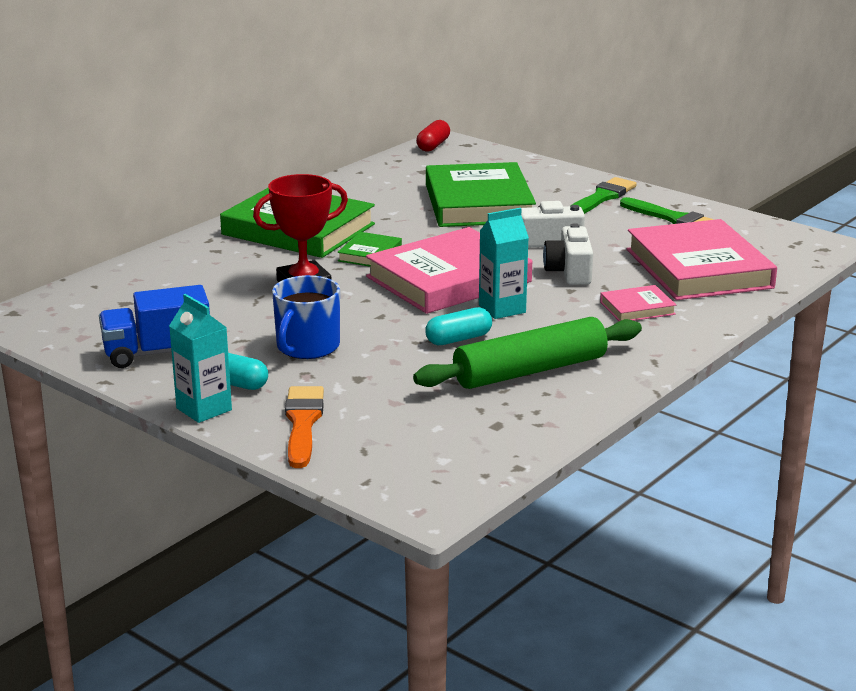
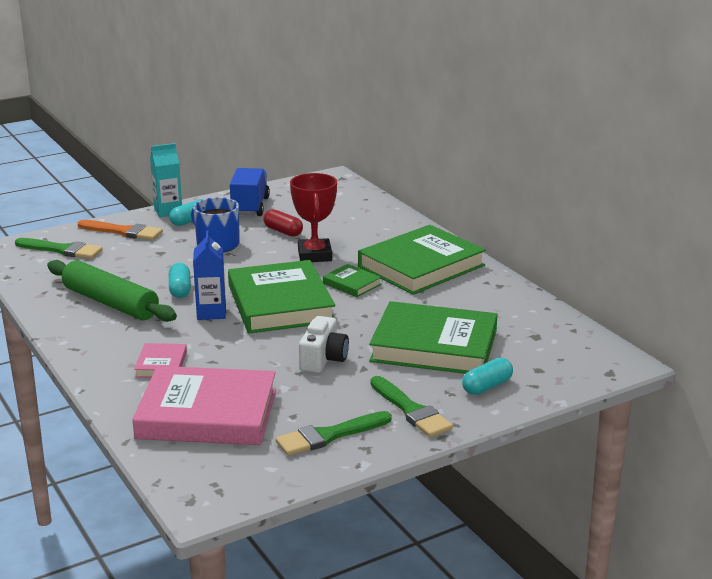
camera: 110 degrees right, 0 degrees up
(399, 452) = (62, 250): none -> green brush
(433, 146) = (611, 354): red capsule -> red capsule (283, 231)
(448, 279) = (280, 304): pink book -> green book
(502, 309) = (211, 313): turquoise carton -> blue carton
(530, 371) = (110, 303): green rolling pin -> green rolling pin turned 45 degrees counterclockwise
(533, 178) = (487, 386): none -> turquoise capsule
(569, 272) = (252, 353): white camera -> none

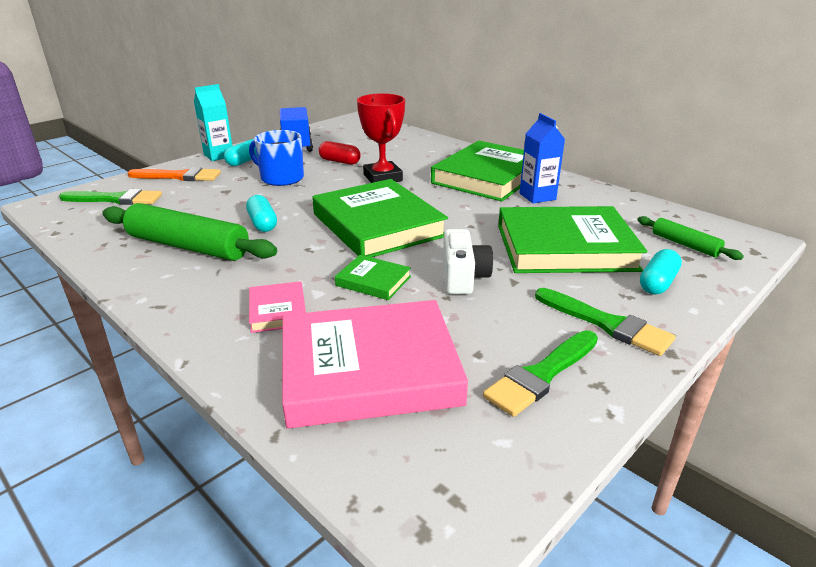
camera: 15 degrees left, 5 degrees up
(211, 313) = (309, 243): blue carton -> blue carton (537, 196)
(352, 284) = (436, 198): green book -> green book (373, 281)
(549, 358) = (685, 244): none -> green rolling pin

